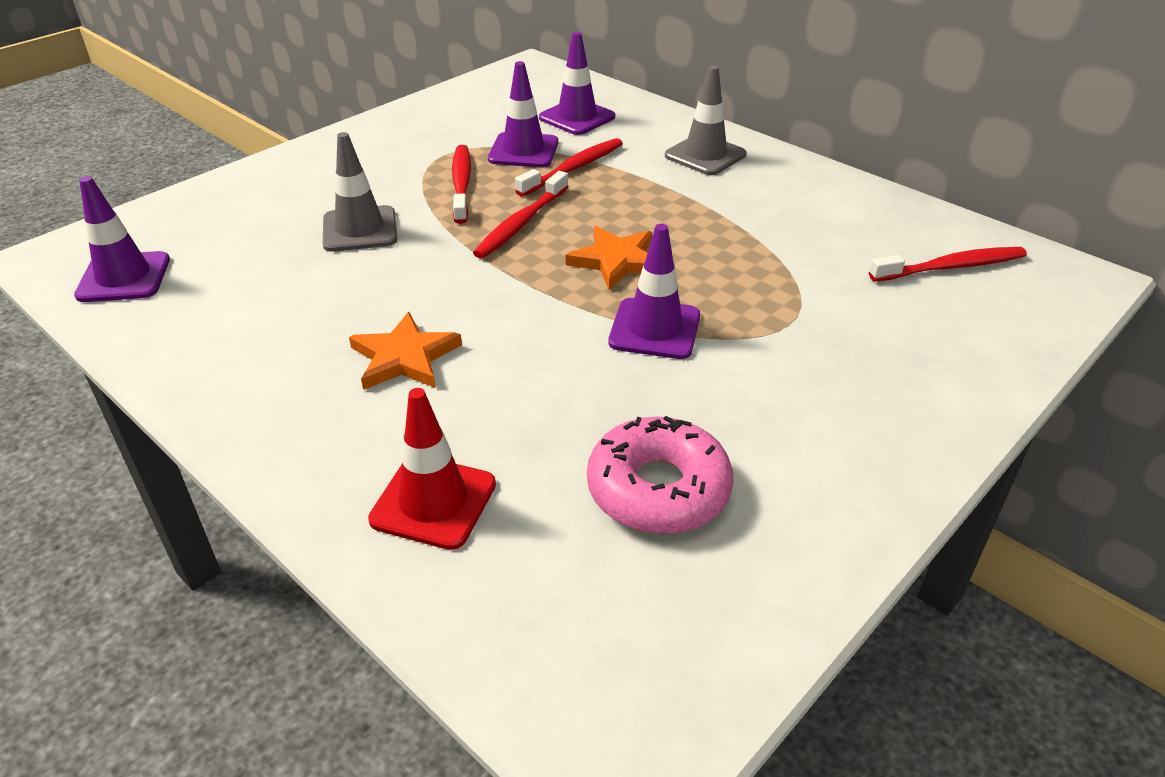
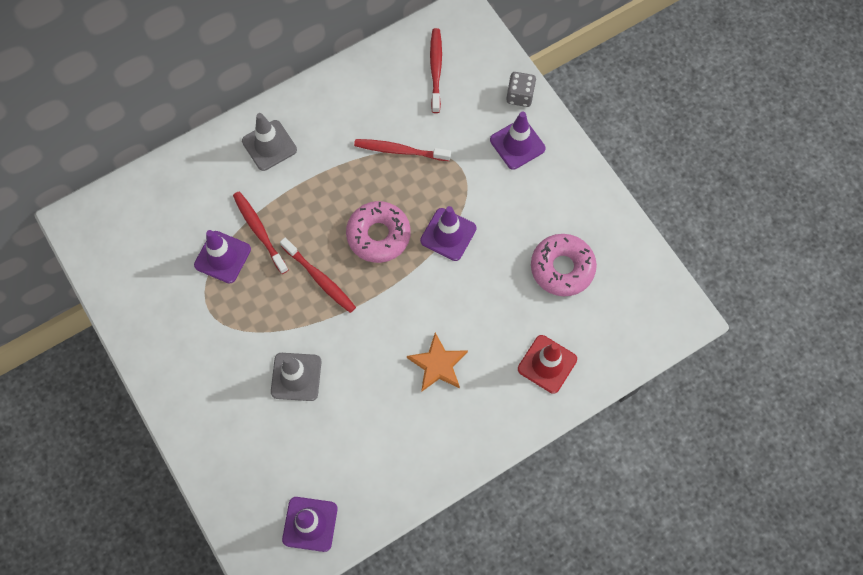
camera: 75 degrees left, 30 degrees up
(461, 184) = (256, 306): red toothbrush -> red toothbrush (400, 151)
(577, 117) = (183, 210): purple traffic cone -> purple traffic cone (517, 144)
(616, 261) = (378, 235): orange star -> pink donut
(990, 368) = (520, 96): none -> grey dice

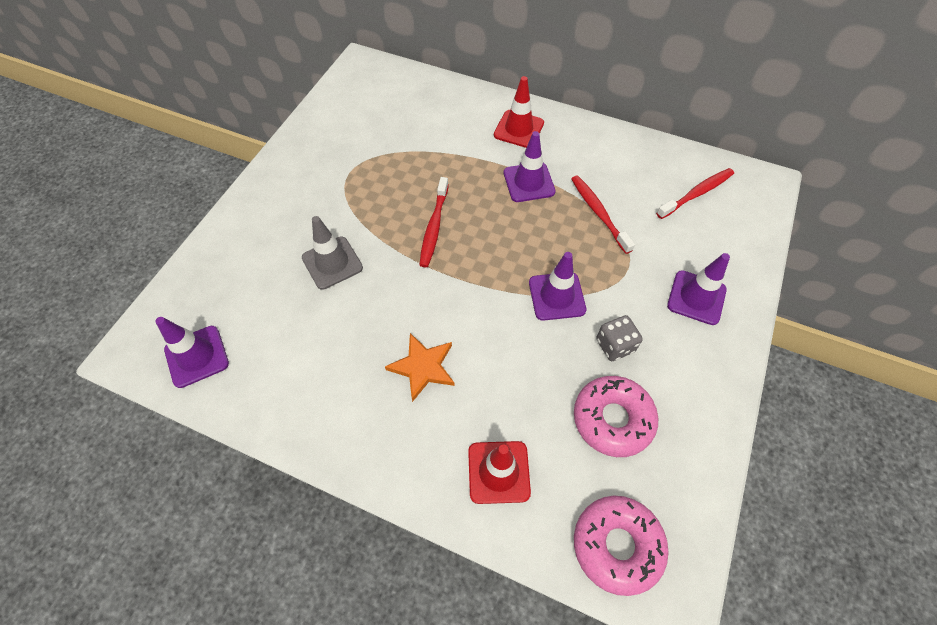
camera: 55 degrees right, 10 degrees down
(222, 257) = (401, 155): purple traffic cone -> purple traffic cone (529, 182)
(259, 231) = (442, 164): red toothbrush -> none
(269, 145) = (518, 129): grey traffic cone -> red traffic cone
(378, 235) = (508, 244): pink donut -> pink donut (617, 545)
(520, 96) = (743, 270): grey dice -> grey dice (615, 345)

